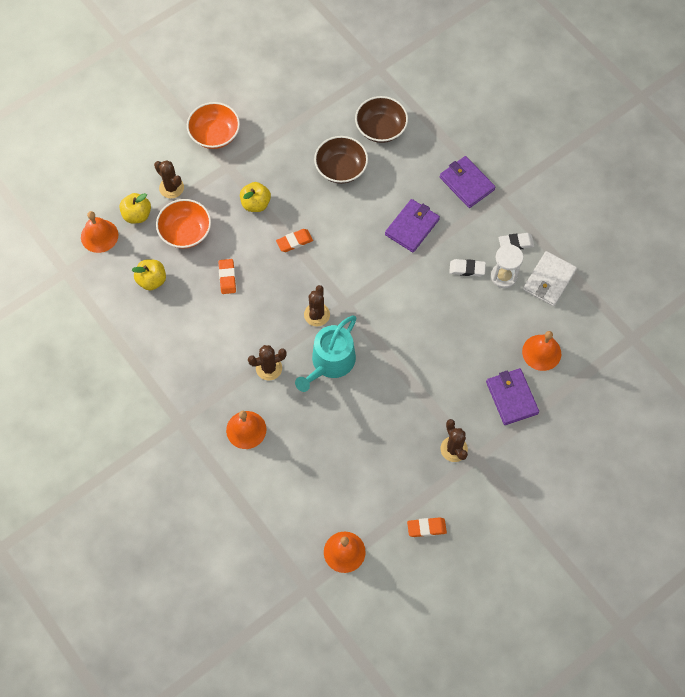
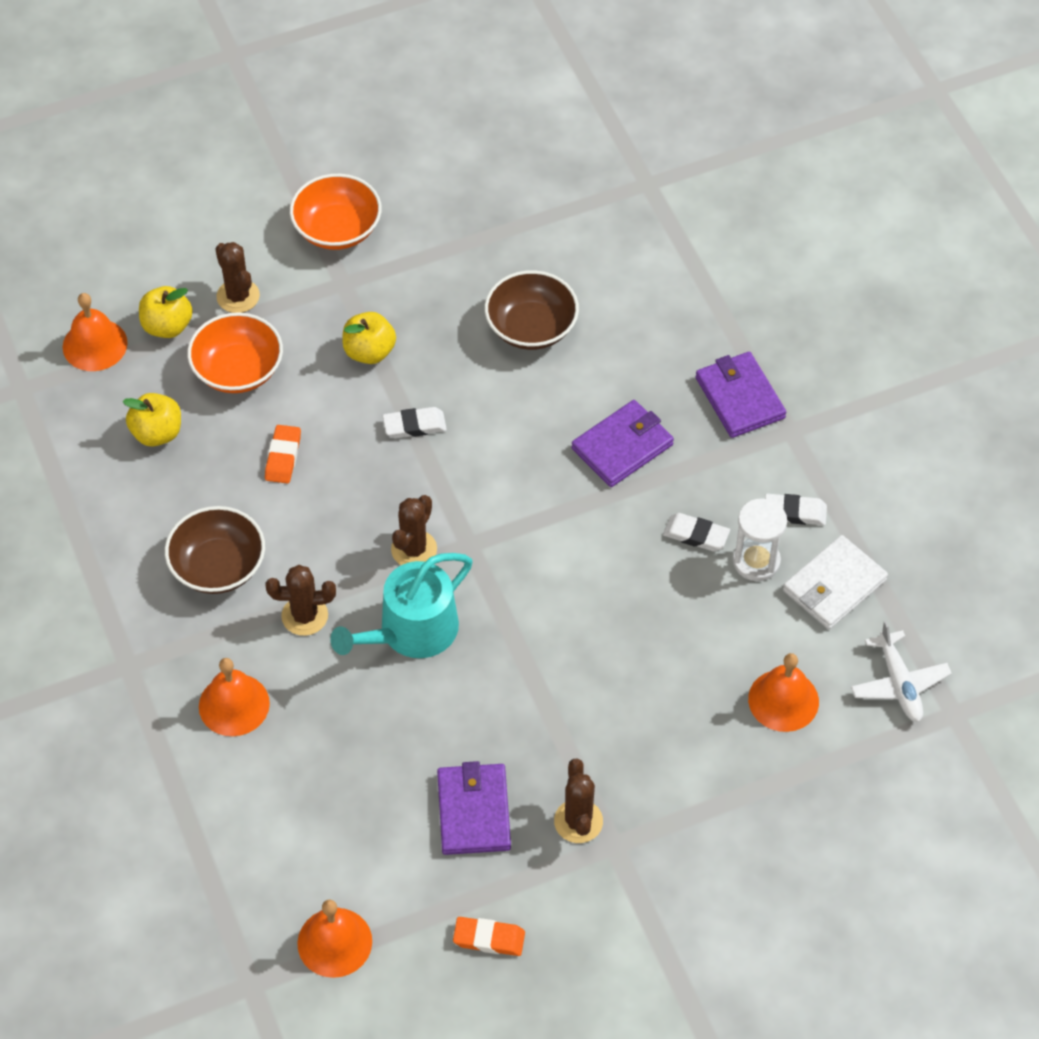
camera: 15 degrees right, 10 degrees down
(294, 241) = (414, 425): orange eraser -> white eraser
(381, 128) = (620, 279): brown bowl -> brown bowl (218, 566)
(511, 397) = (707, 761): purple wallet -> purple wallet (474, 811)
(599, 328) = (899, 683): none -> white plane

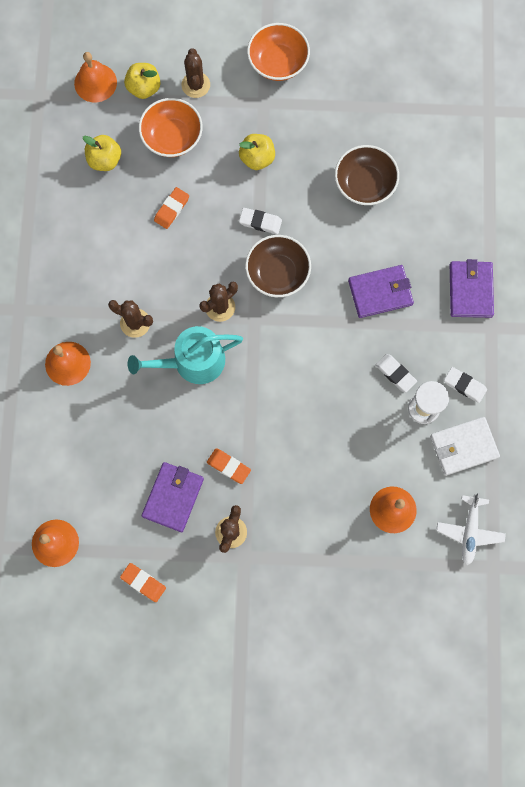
camera: 25 degrees right, 20 degrees up
(218, 566) = (100, 267): brown bowl -> brown bowl (277, 273)
(531, 740) = (228, 466): none -> orange eraser

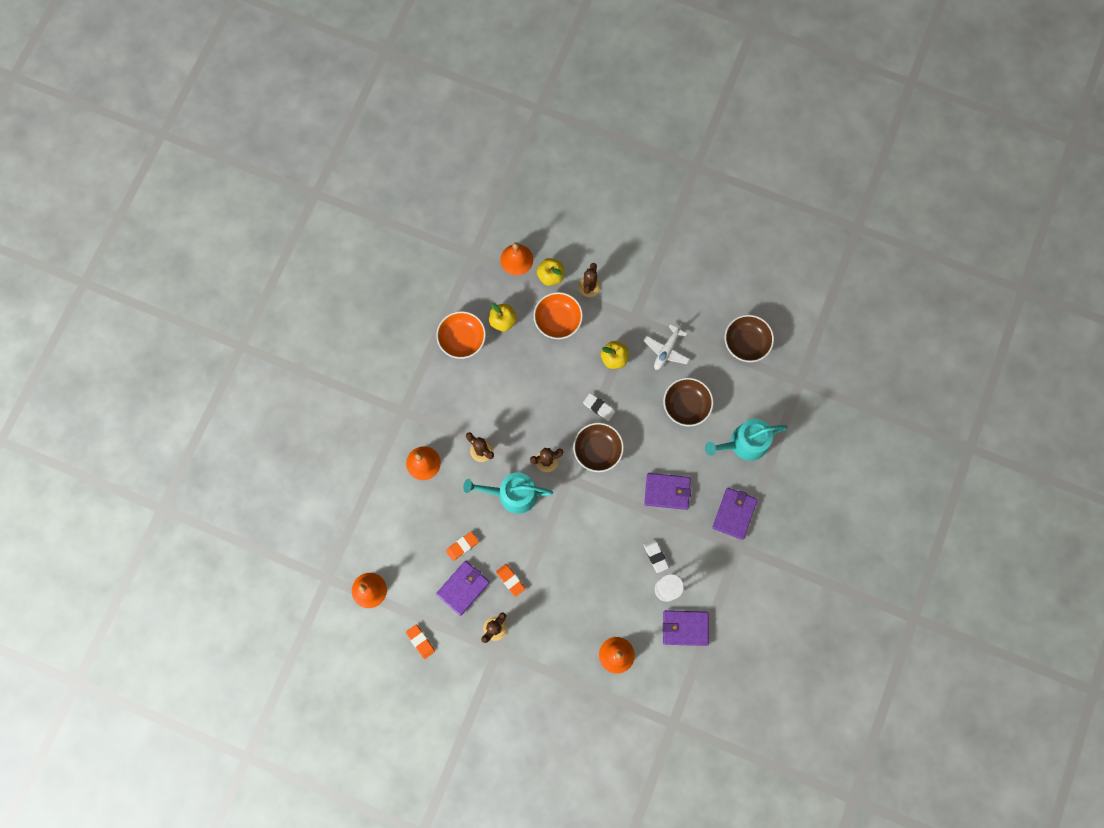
camera: 20 degrees right, 0 degrees up
(172, 209) = (538, 375): orange eraser -> orange eraser (462, 546)
(278, 62) = (656, 290): orange bowl -> orange bowl (462, 339)
(408, 87) = (746, 343): none -> brown bowl
(450, 204) = (744, 443): none -> turquoise watering can
(463, 446) = (685, 628): white wallet -> purple wallet
(464, 385) = (703, 583): white eraser -> none
(469, 531) = (666, 691): white plane -> white plane (666, 350)

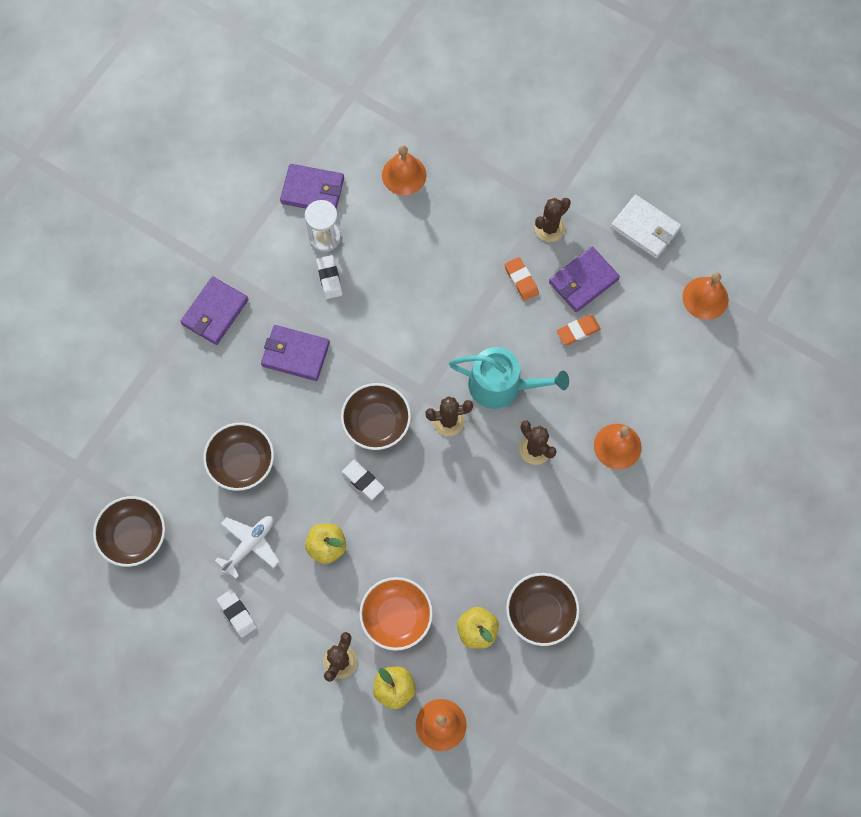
camera: 170 degrees left, 5 degrees down
(420, 641) = (645, 228): orange eraser -> white wallet
(462, 339) = (540, 613): orange bowl -> brown bowl
(663, 305) = (237, 613): none -> white eraser
(744, 443) = (177, 398): turquoise watering can -> none

